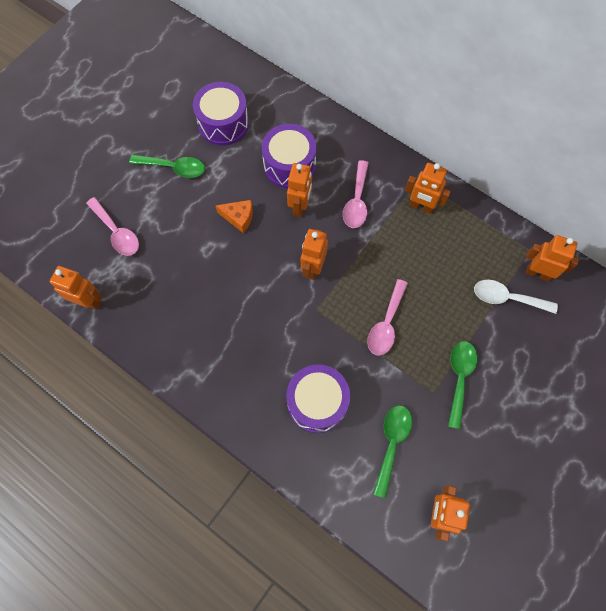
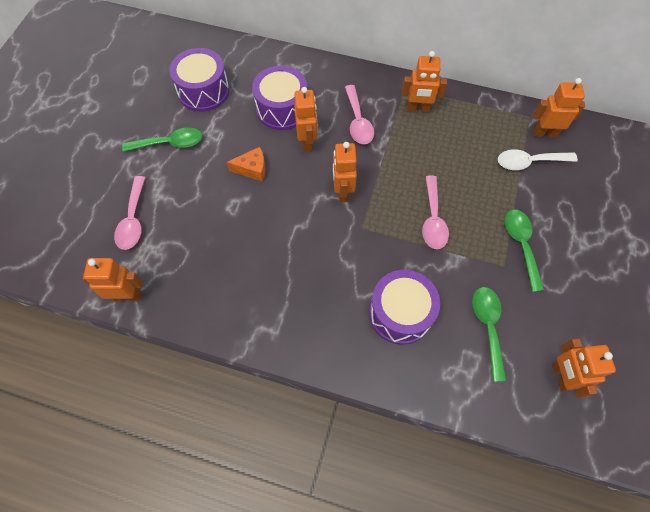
camera: 20 degrees left, 5 degrees down
(116, 232) = (133, 219): pink spoon -> pink spoon turned 60 degrees clockwise

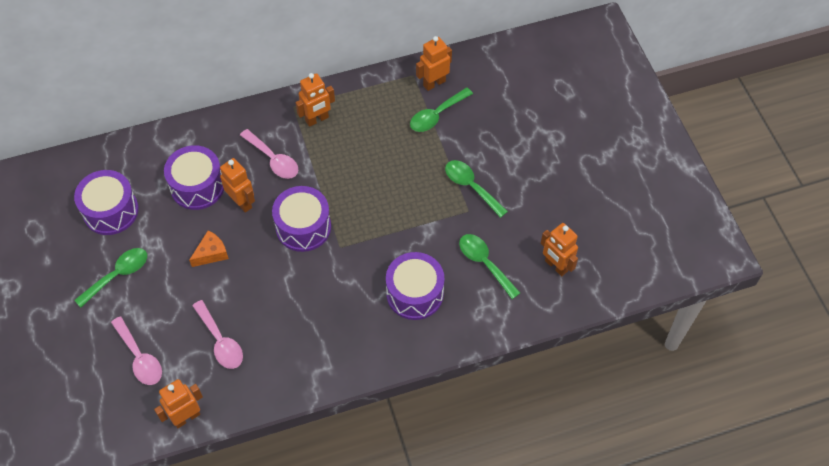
camera: 35 degrees left, 5 degrees down
(342, 192) = (303, 227): orange robot -> purple drum
(433, 219) = (391, 206): pink spoon -> pink spoon (220, 341)
(529, 162) = (437, 115): white spoon -> green spoon

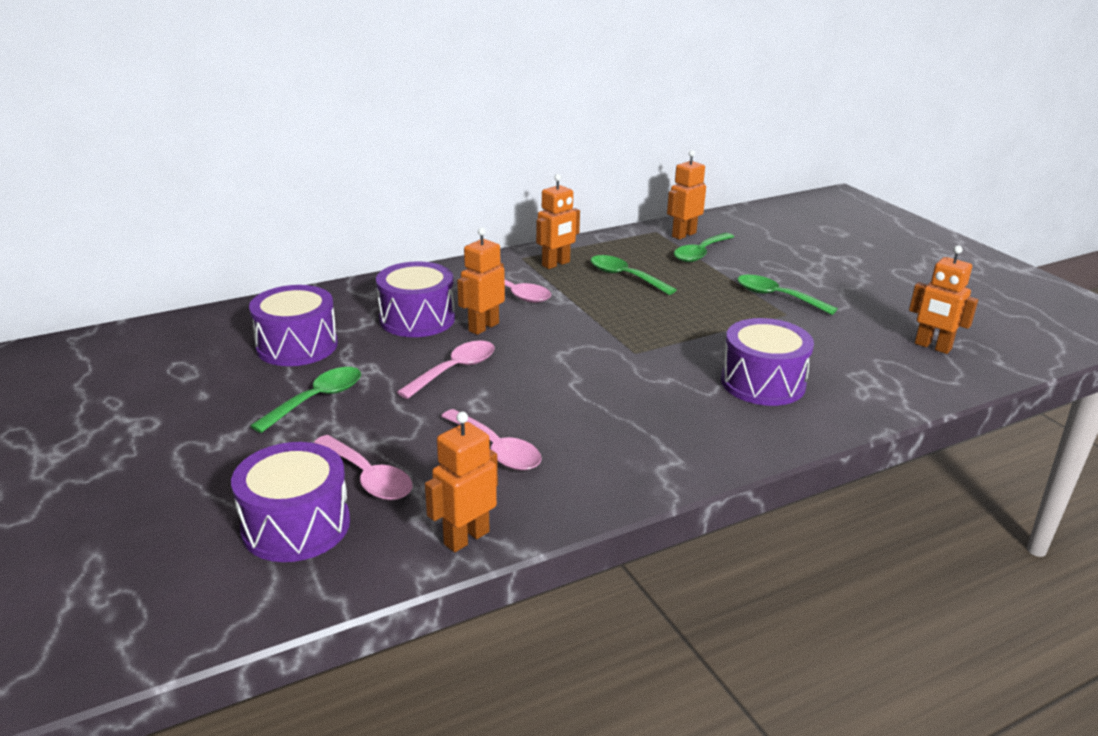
camera: 10 degrees left, 30 degrees down
(211, 253) = (454, 370): orange cheese -> pink spoon
(242, 202) = (483, 327): orange robot -> orange robot turned 90 degrees counterclockwise
(303, 227) = (576, 340): purple drum -> purple drum (296, 525)
(485, 263) = (839, 351): green spoon -> green spoon (625, 277)

